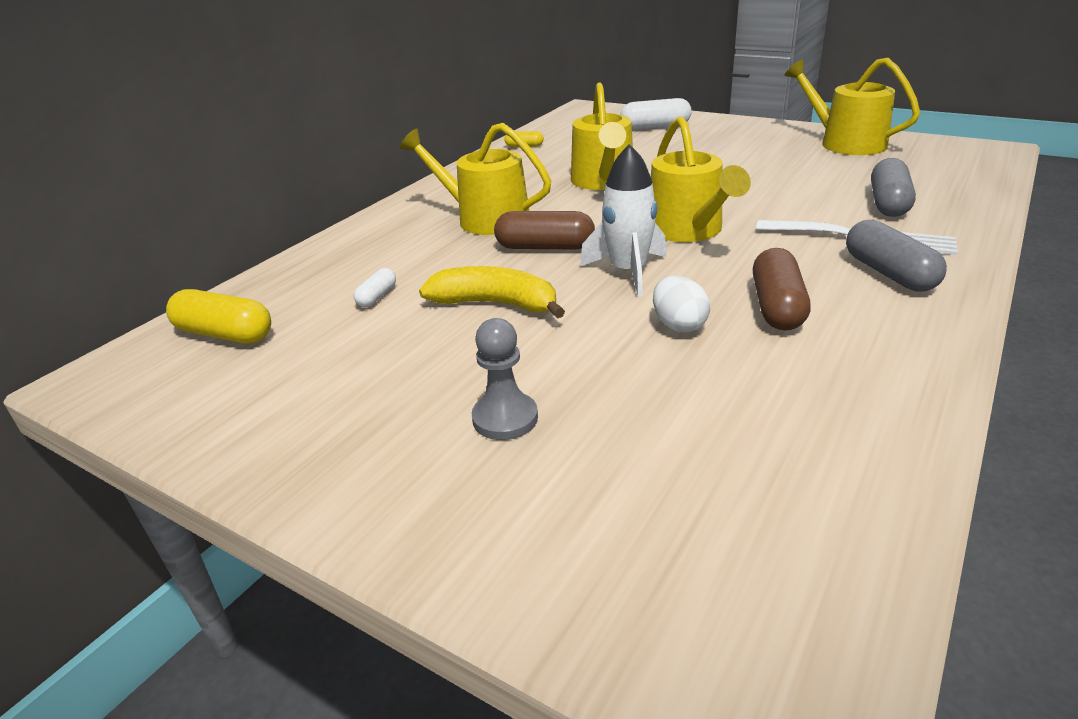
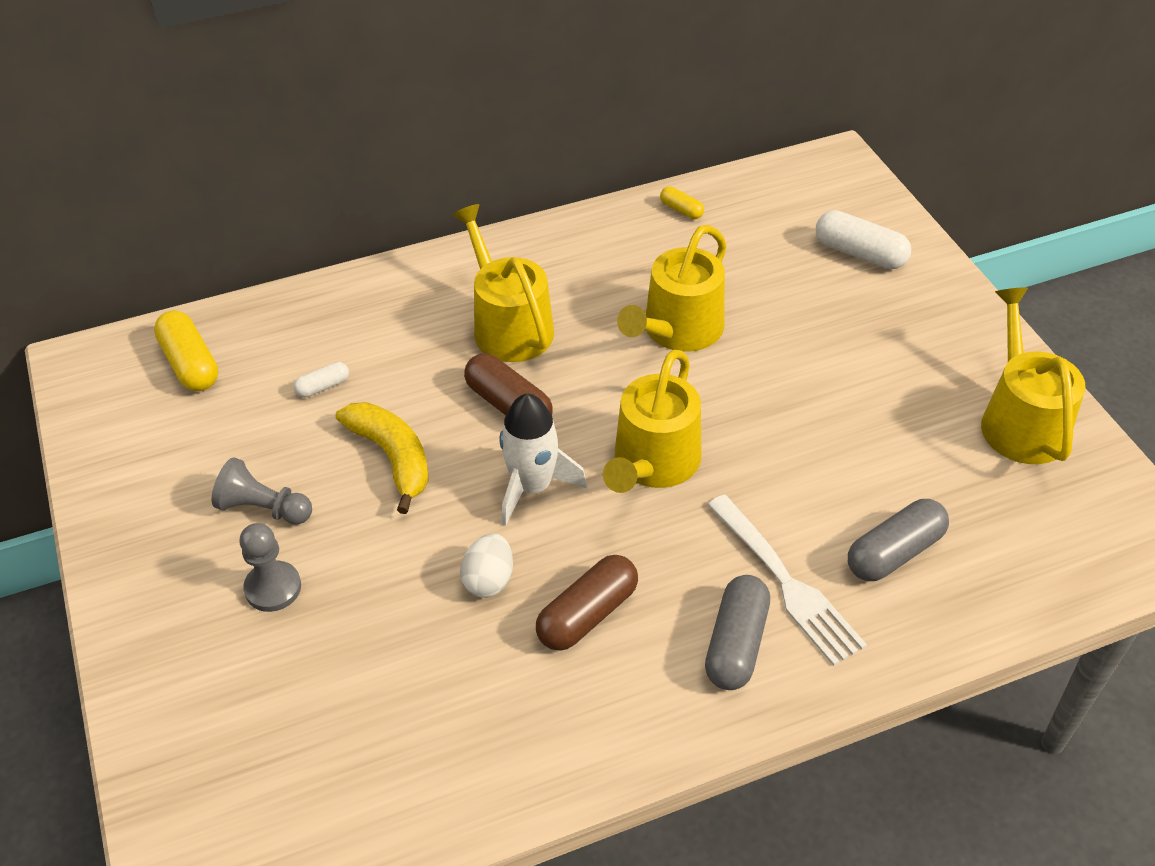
camera: 35 degrees right, 15 degrees up
(421, 378) = (264, 508): none -> grey pawn

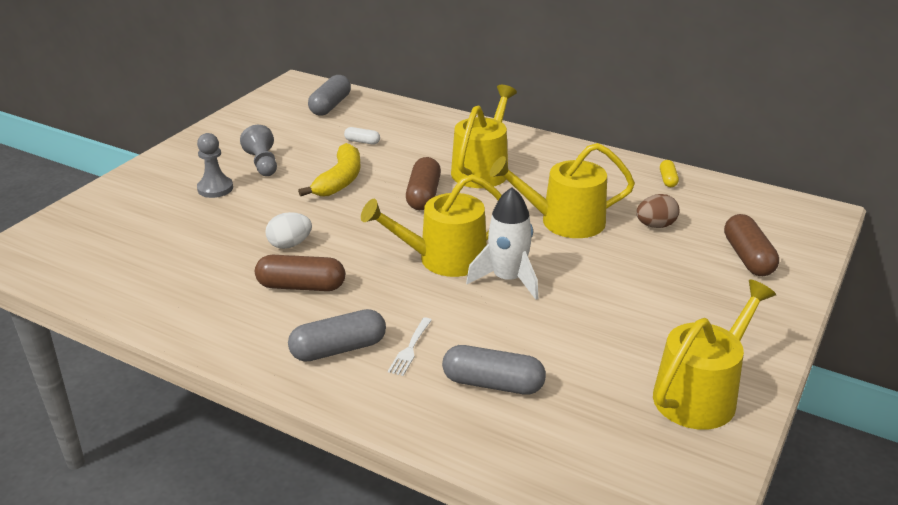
camera: 50 degrees right, 15 degrees down
(190, 364) = (330, 106): yellow capsule -> grey capsule
(532, 487) = (373, 228): white rocket -> white rocket (507, 279)
(751, 274) = (655, 225): none -> brown egg
(786, 583) = (410, 349): white fork -> white fork, size x0.50
(860, 253) = (748, 257): white capsule -> brown capsule

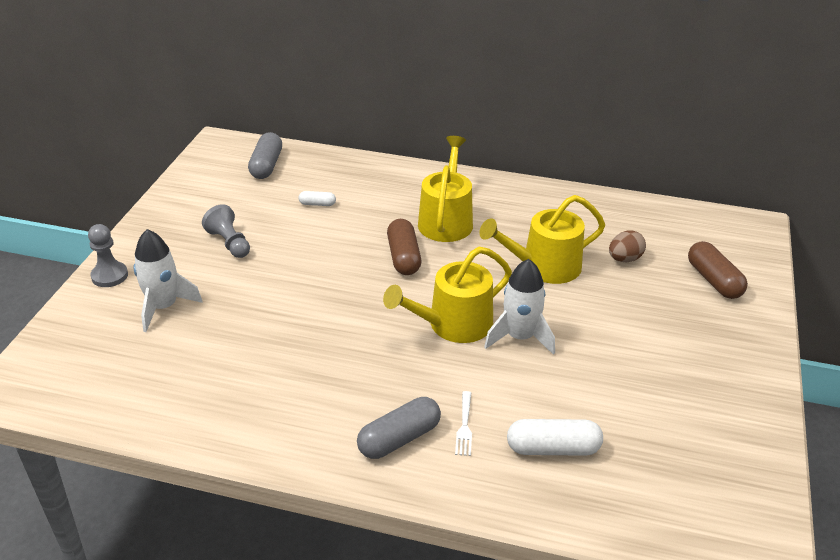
camera: 15 degrees left, 5 degrees up
(175, 207) = (164, 307): none -> white rocket
(215, 188) = (195, 279): grey pawn -> grey pawn (109, 276)
(290, 244) = (300, 332): white egg -> none
(301, 286) = (333, 377): brown capsule -> none
(340, 180) = (315, 252): yellow banana -> none
(493, 384) = (553, 449): grey capsule -> white capsule
(668, 180) = (615, 208): yellow capsule -> none
(700, 394) = (728, 425): yellow watering can -> none

